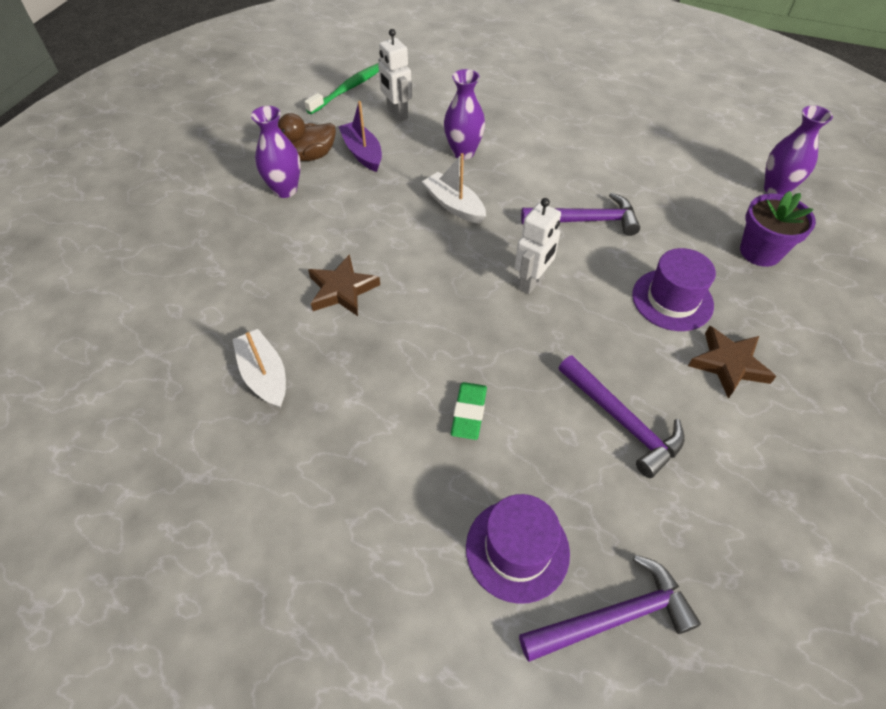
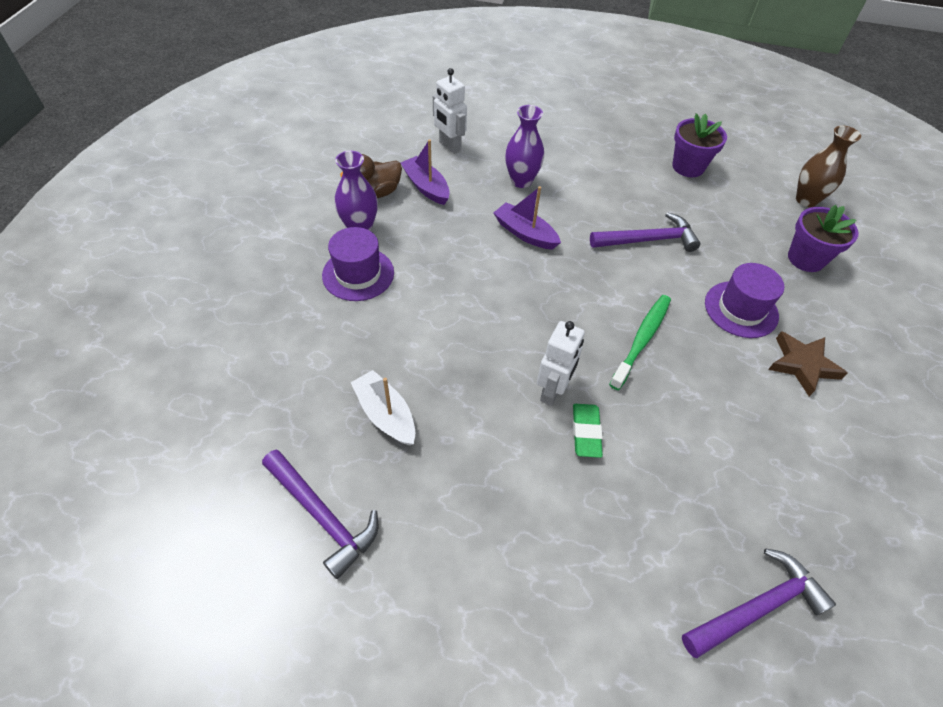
camera: 10 degrees left, 0 degrees up
(342, 290) = (440, 324): brown star -> none
(348, 89) = (397, 123): green toothbrush -> green toothbrush (642, 340)
(454, 205) = (525, 233): white boat -> purple boat
(517, 549) = (659, 556): purple hat -> purple hat (358, 274)
(532, 282) = (613, 302): white robot -> white robot (552, 391)
(622, 421) = (723, 426): purple hammer -> purple hammer (322, 516)
(649, 147) = (688, 167): none -> purple flower pot
(776, 189) = (806, 200): purple vase -> brown vase

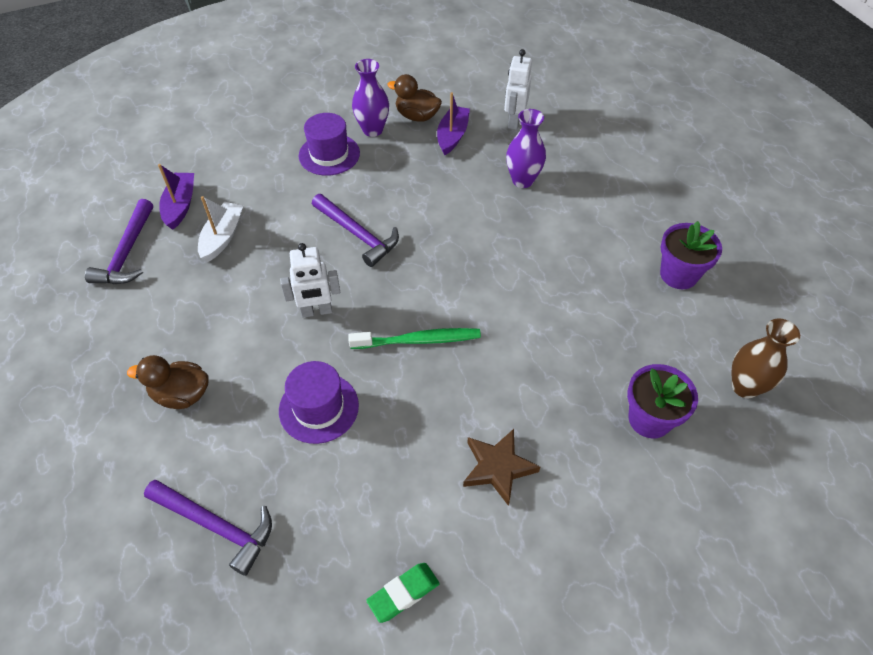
camera: 55 degrees right, 0 degrees up
(525, 233) = (463, 214): purple boat -> purple boat (180, 205)
(575, 559) = (181, 395): none -> brown duck
(586, 432) = (294, 349): green eraser -> green eraser (403, 593)
(648, 240) = (542, 292): purple hammer -> purple hammer (358, 235)
(741, 309) = (523, 394): purple hat -> purple hat (319, 408)

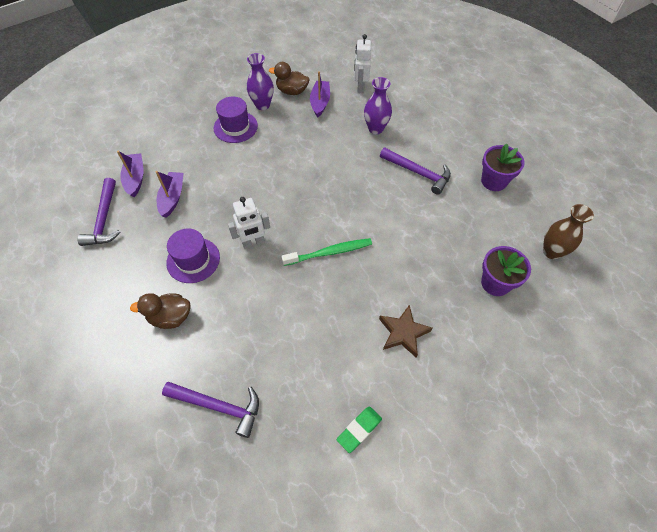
camera: 10 degrees left, 5 degrees up
(222, 237) = (172, 198): white boat -> purple boat
(319, 408) = (271, 311): purple hat -> purple hat (193, 260)
(358, 235) = (269, 183): purple hammer -> purple hammer (418, 173)

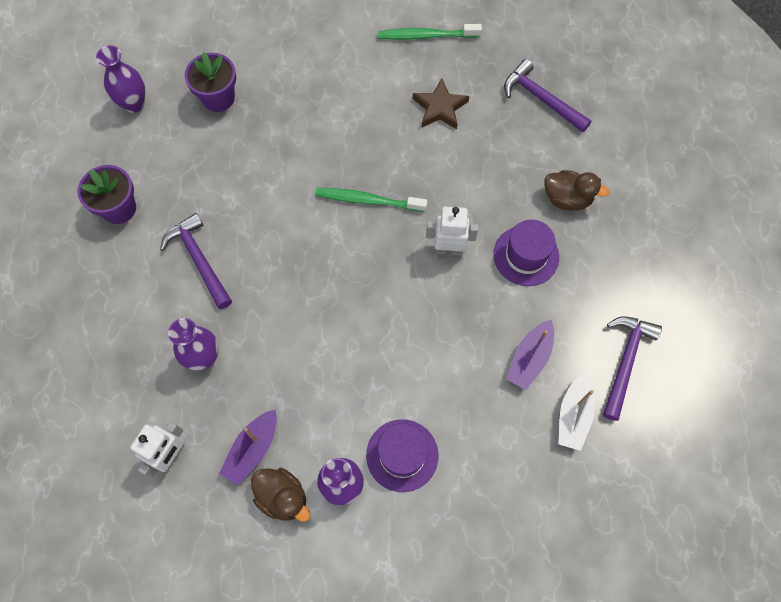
camera: 155 degrees left, 10 degrees up
(135, 179) = (573, 415): purple boat -> white boat
(359, 430) = (426, 36): green eraser -> green toothbrush
(403, 332) = (341, 91): brown star -> brown star (440, 108)
(551, 251) = (134, 104): brown vase -> purple vase

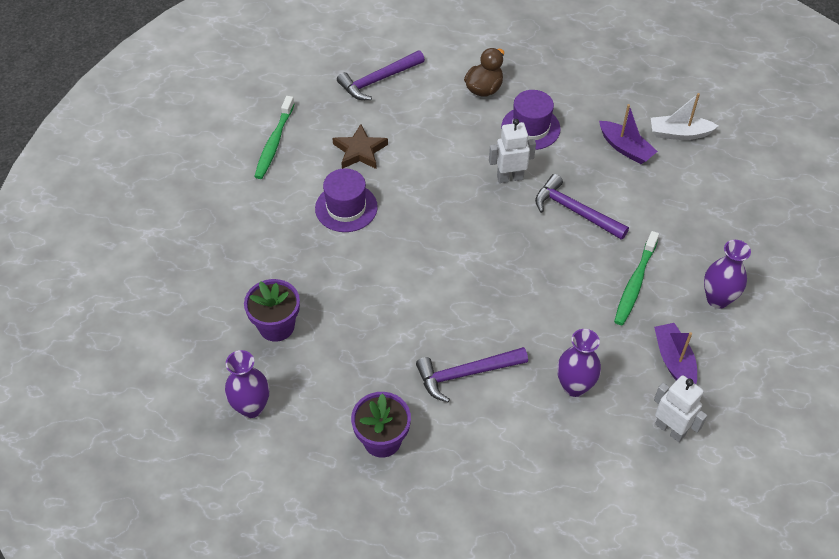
camera: 75 degrees left, 15 degrees down
(252, 449) = (674, 361): purple boat -> purple boat turned 150 degrees counterclockwise
(283, 497) = (722, 345): brown duck -> none
(368, 200) = (441, 225): green toothbrush -> green toothbrush (635, 283)
(402, 455) = (696, 251): purple hat -> purple hat (346, 207)
(448, 249) = (510, 177): white robot -> white robot turned 60 degrees clockwise
(573, 415) = (679, 133): white boat -> white boat turned 150 degrees clockwise
(625, 361) = (640, 92): purple hammer -> purple hammer (575, 211)

